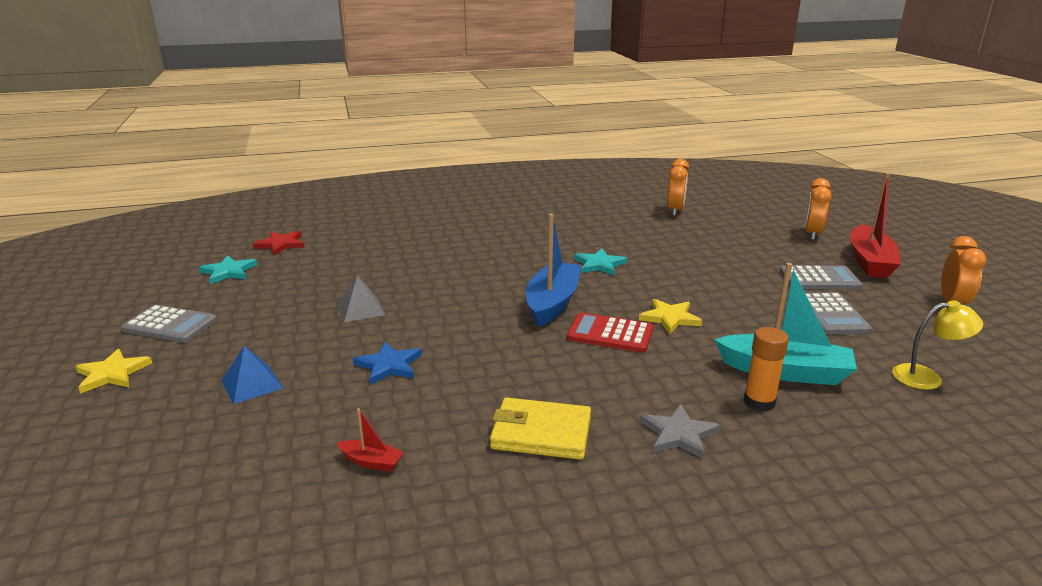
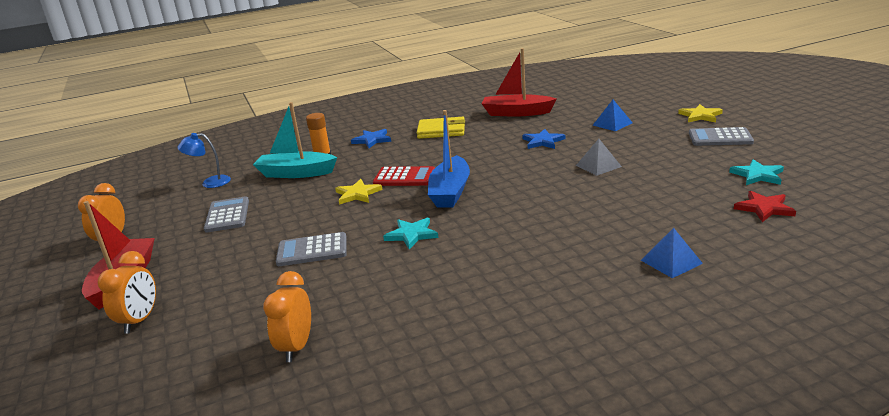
camera: 175 degrees right, 0 degrees up
(371, 462) = (516, 113): red boat -> red boat, size x2.23
(403, 222) = (671, 261): none -> blue pyramid
(679, 434) = (372, 140): grey star -> blue star
(819, 279) = (201, 250): grey calculator -> grey calculator (312, 250)
(926, 377) = (210, 183): yellow lamp -> blue lamp

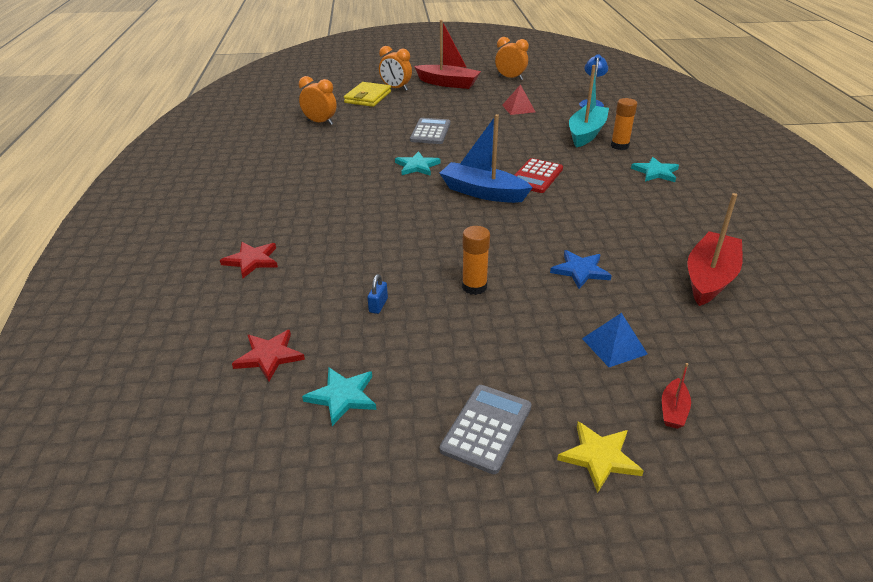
camera: 105 degrees right, 10 degrees up
(227, 215) = (518, 108): grey calculator -> red pyramid
(357, 194) = (515, 154): yellow star -> none
(372, 140) = (655, 172): blue star -> turquoise star
(441, 131) = (663, 213): yellow wallet -> yellow wallet (368, 97)
(598, 166) = (474, 287): grey pyramid -> orange glue stick
(647, 108) = (673, 410): none -> red boat
(659, 189) = (378, 305): none -> blue padlock
(671, 261) = (252, 261): blue pyramid -> red star

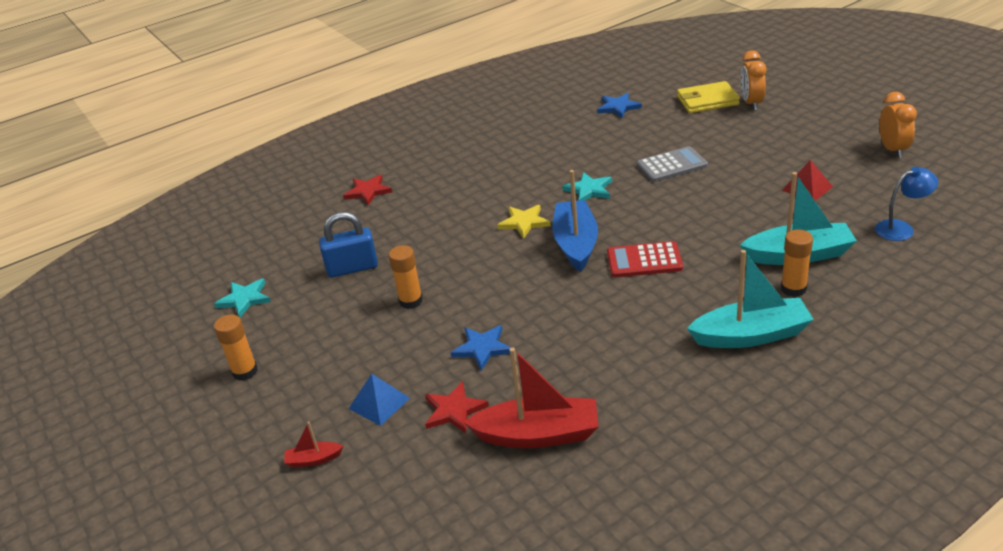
camera: 65 degrees right, 0 degrees up
(269, 356) = (267, 253): red star -> red star (454, 410)
(320, 122) = (618, 107): orange clock -> blue star
(378, 305) = (352, 268): blue padlock -> blue padlock, size x2.12
(448, 83) = (812, 122): red boat -> none
(486, 428) = (245, 372): grey calculator -> orange glue stick
(599, 457) = (241, 434): yellow star -> yellow star (524, 222)
(655, 172) = (751, 335): turquoise star -> turquoise boat

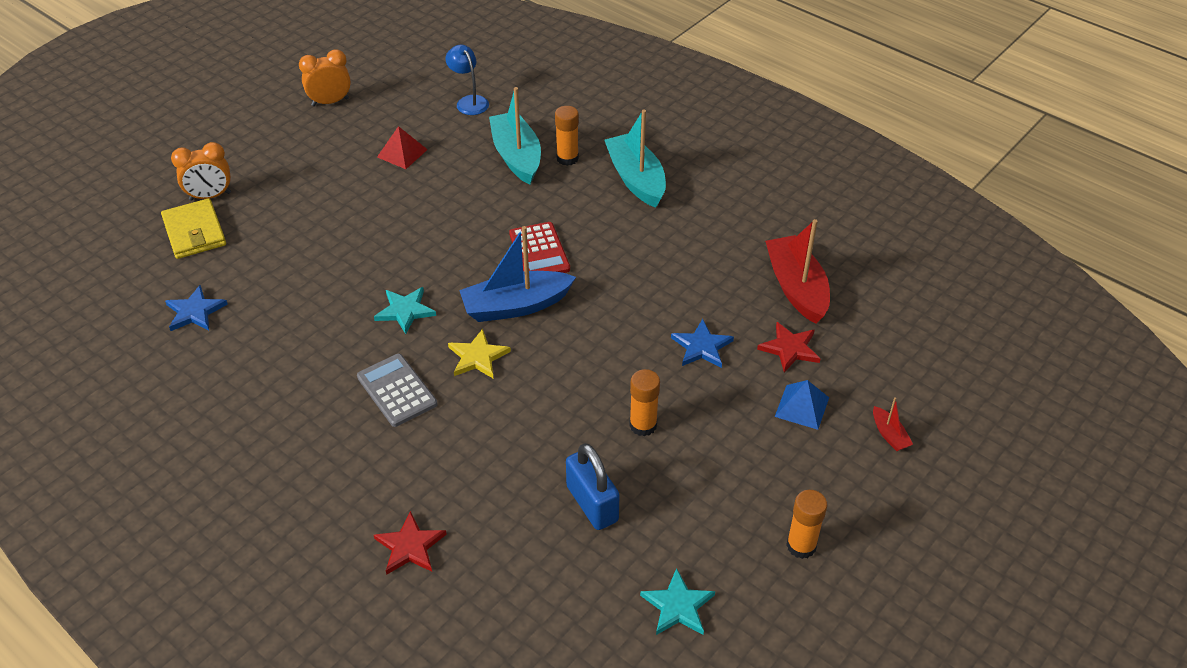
camera: 110 degrees left, 10 degrees up
(671, 165) = (352, 249): grey calculator -> grey calculator (397, 390)

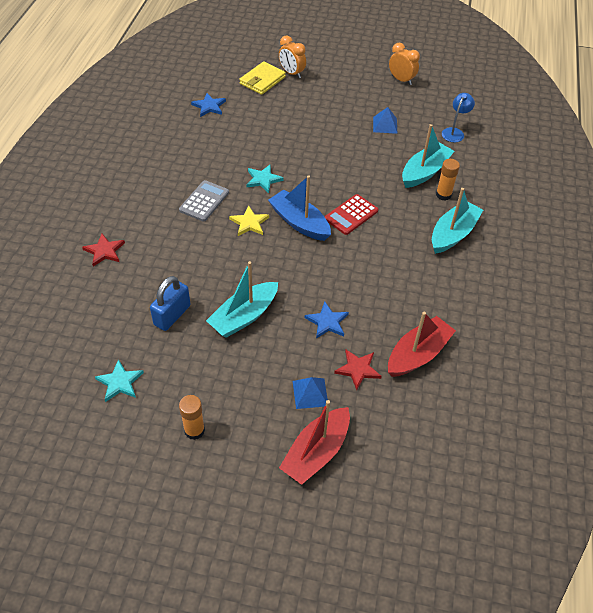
camera: 60 degrees right, 5 degrees up
(402, 153) = (385, 125): red pyramid -> blue pyramid
(643, 425) = (244, 316): orange glue stick -> turquoise boat
(889, 435) = (316, 452): red boat -> red boat, size x2.23

